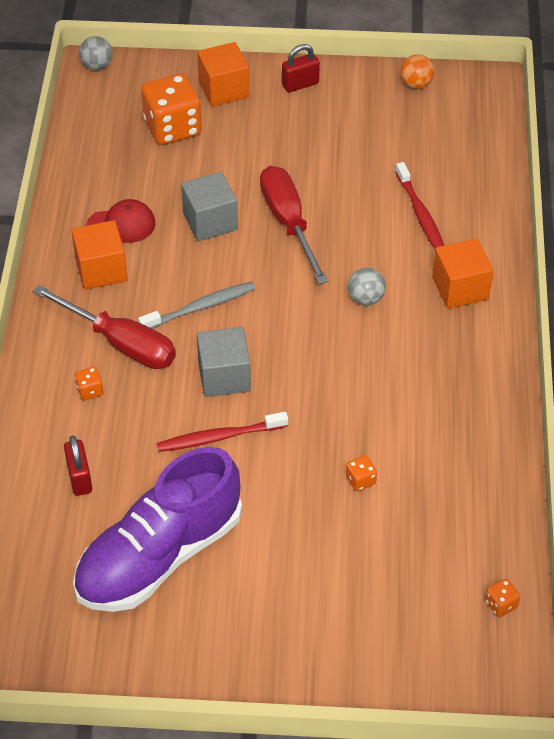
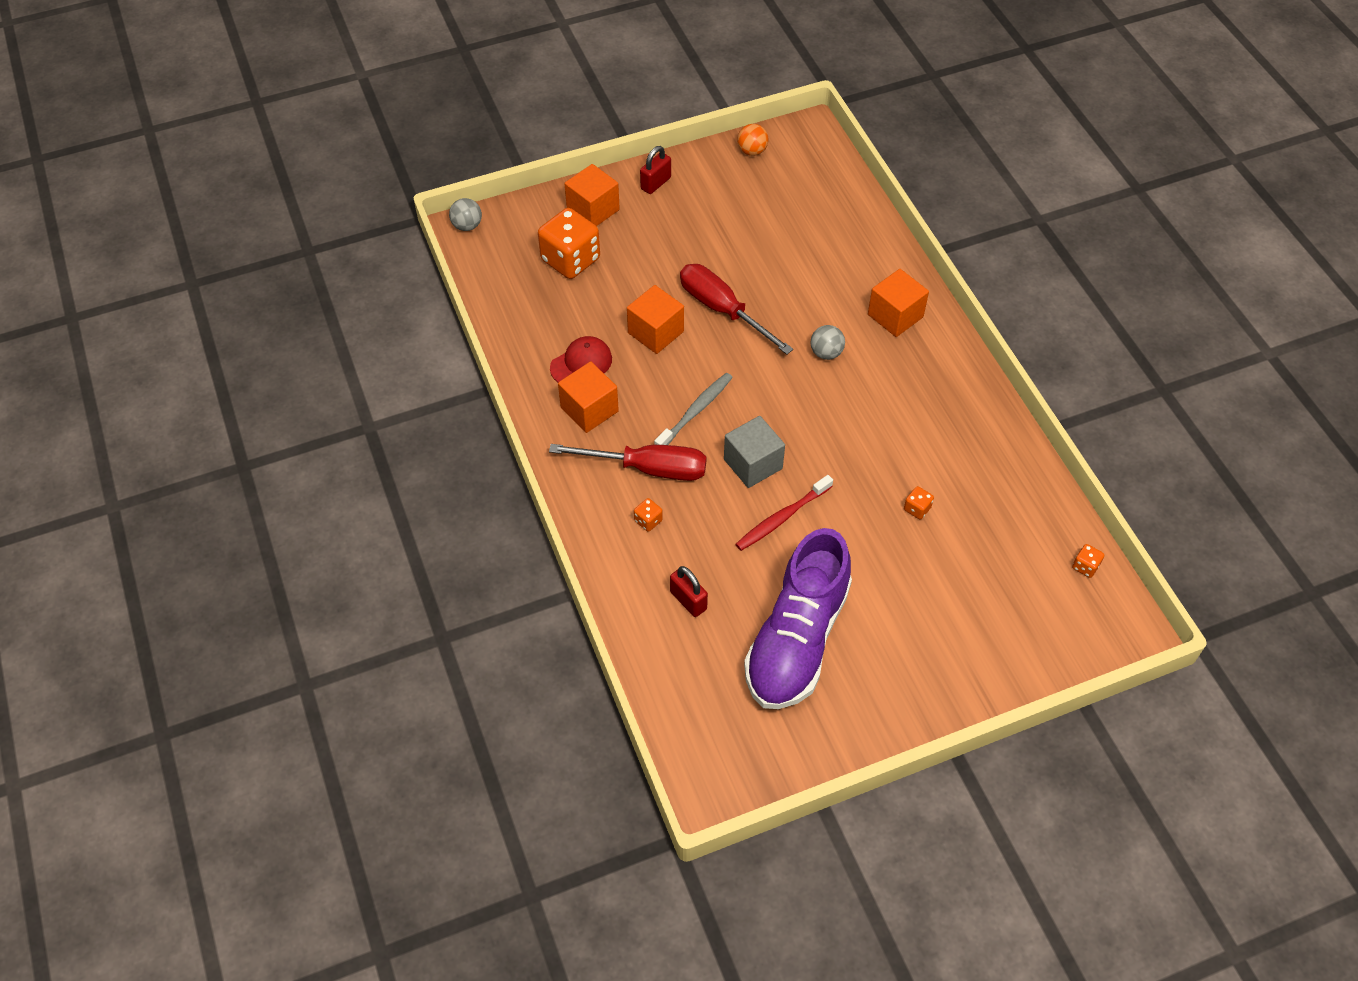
camera: 25 degrees left, 5 degrees up
(210, 221) = (655, 332): grey cube -> orange cube
(420, 214) = (825, 264): red toothbrush -> none

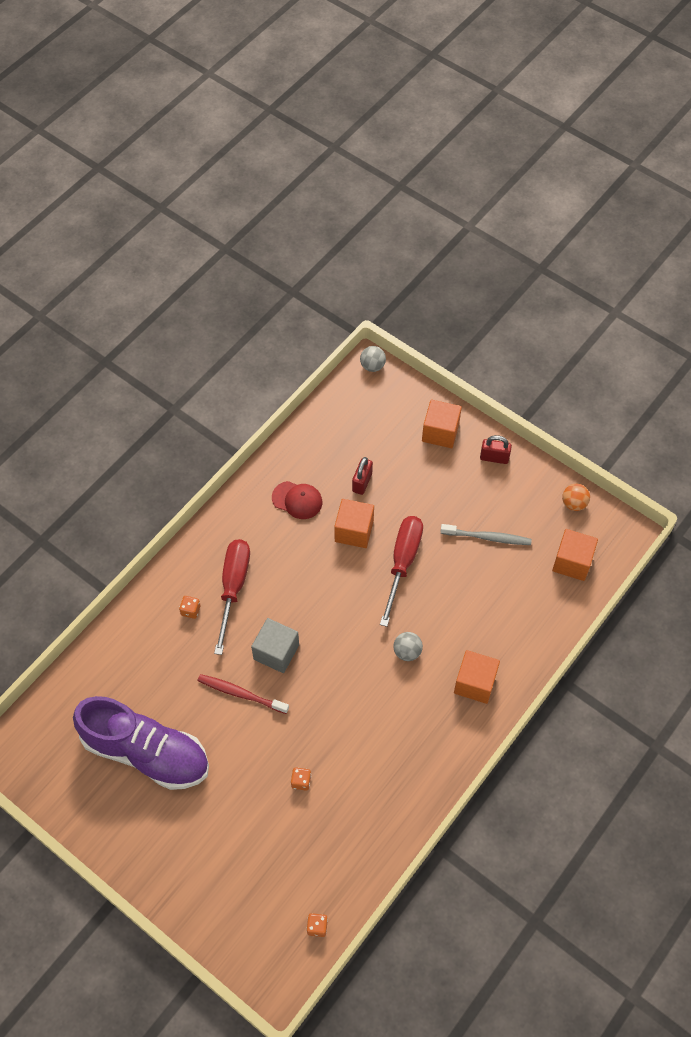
camera: 60 degrees right, 5 degrees up
(570, 260) = (384, 444): orange dice -> none
(589, 409) = (261, 526): orange cube -> orange cube (572, 562)
(648, 468) = (233, 588): red screwdriver -> red screwdriver turned 150 degrees counterclockwise
(688, 600) = (141, 668): red padlock -> red padlock (362, 482)
(695, 411) = (300, 592): grey toothbrush -> grey toothbrush (487, 537)
(797, 639) = (146, 752): purple shoe -> purple shoe turned 150 degrees counterclockwise

